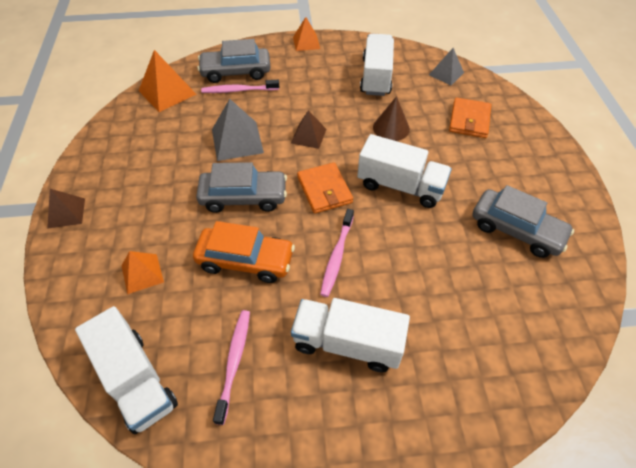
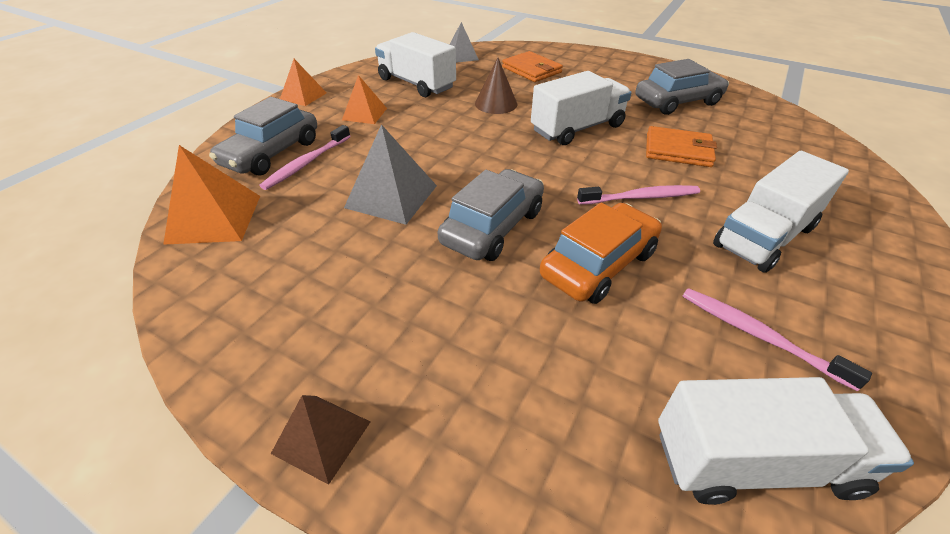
camera: 55 degrees left, 10 degrees down
(142, 273) = (547, 377): orange pyramid -> orange pyramid (364, 114)
(308, 136) = (448, 148): brown pyramid -> none
(324, 190) = (539, 169): orange wallet -> orange wallet (678, 150)
(337, 256) = (640, 197): pink toothbrush -> pink toothbrush turned 60 degrees counterclockwise

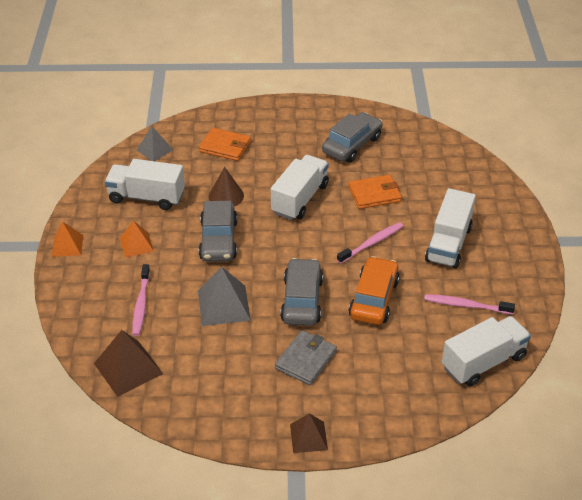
camera: 30 degrees left, 0 degrees up
(214, 218) = (128, 368): orange pyramid -> brown pyramid
(272, 153) = (106, 307): grey car -> grey car (218, 240)
(431, 305) = (306, 359): none -> grey wallet

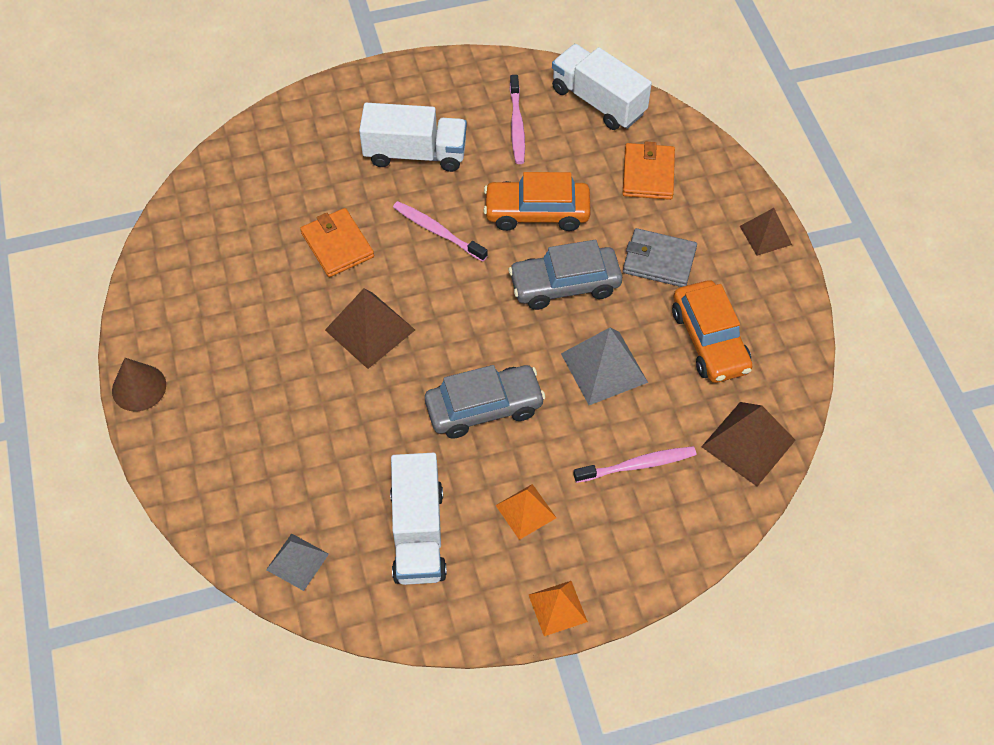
camera: 105 degrees left, 15 degrees up
(222, 370) = (709, 340): none -> orange car
(225, 147) = (268, 458): orange wallet -> orange wallet (648, 174)
(226, 196) = (387, 424): brown cone -> brown cone (139, 387)
(300, 199) = (370, 330): white truck -> brown pyramid
(352, 145) = (230, 291): grey car -> none

